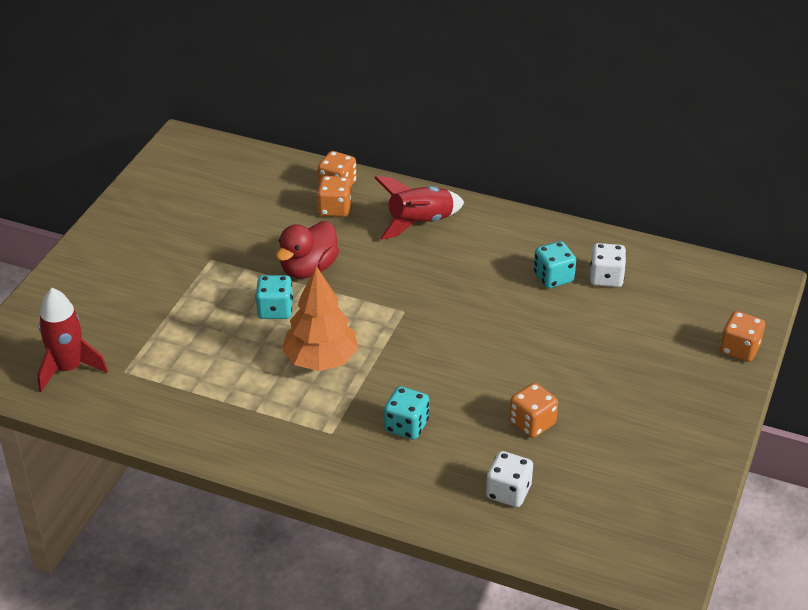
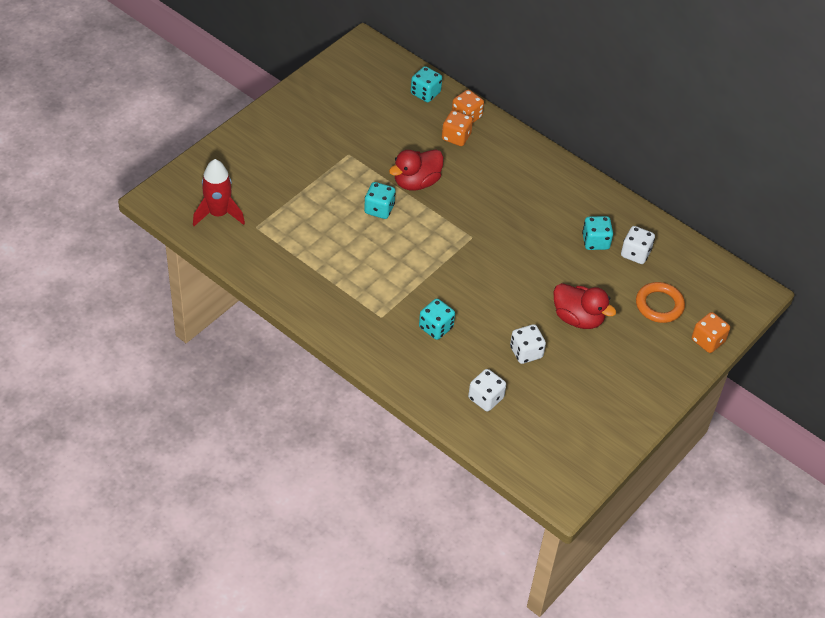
camera: 15 degrees right, 10 degrees up
(277, 173) = (425, 93): none -> turquoise dice
(321, 360) = (396, 259): orange tree -> none
(420, 223) = (515, 167): red rocket -> none
(532, 423) = (526, 352): orange dice -> white dice
(575, 366) = (578, 318): none -> red duck
(663, 326) = (659, 305): none -> orange ring

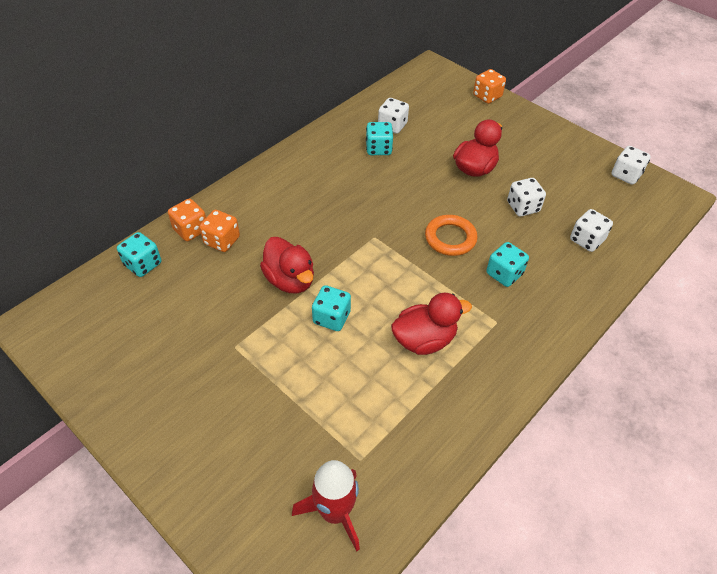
camera: 85 degrees left, 0 degrees up
(360, 267) = (424, 340): none -> red duck
(589, 452) = (626, 175): none -> white dice
(659, 305) = (452, 118): orange ring -> orange ring (450, 238)

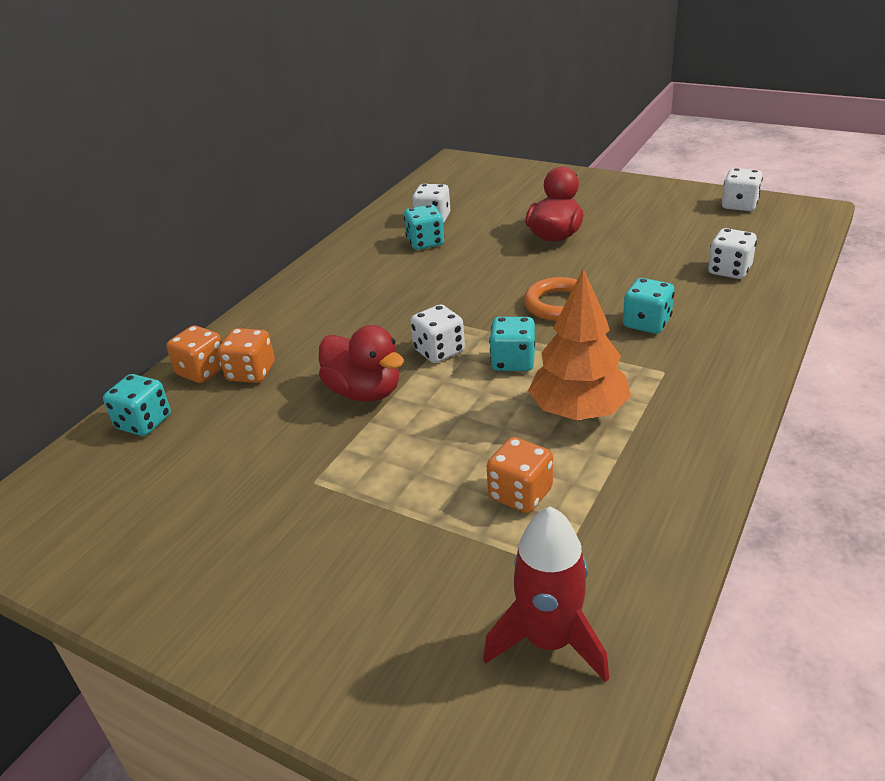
camera: 10 degrees left, 15 degrees down
(331, 317) = (440, 418): turquoise dice -> turquoise dice (513, 362)
(424, 340) = (578, 411): red duck -> orange tree
(487, 96) = (536, 172): orange dice -> orange dice (520, 494)
(523, 207) = (634, 257): white dice -> white dice (439, 351)

